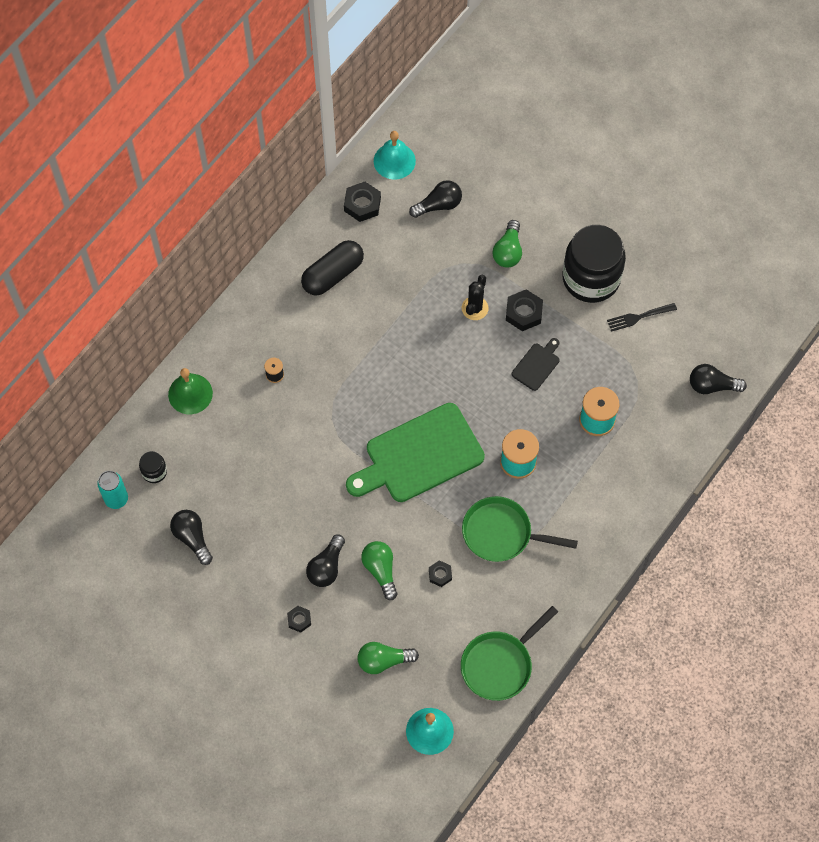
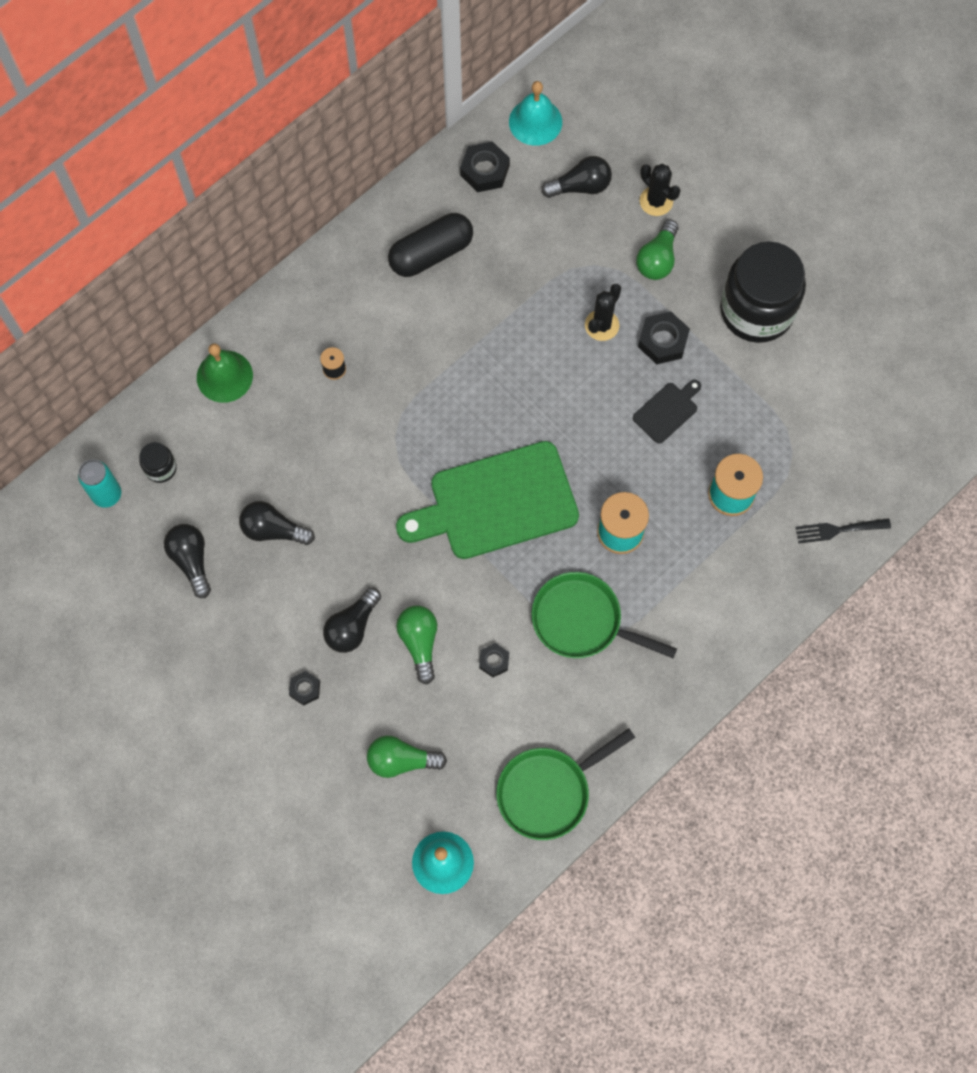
camera: 10 degrees right, 5 degrees up
(499, 207) = (656, 201): none -> black cactus
(638, 317) = (808, 370): black fork -> black fork (838, 530)
(712, 386) = (887, 474): black light bulb -> black light bulb (273, 530)

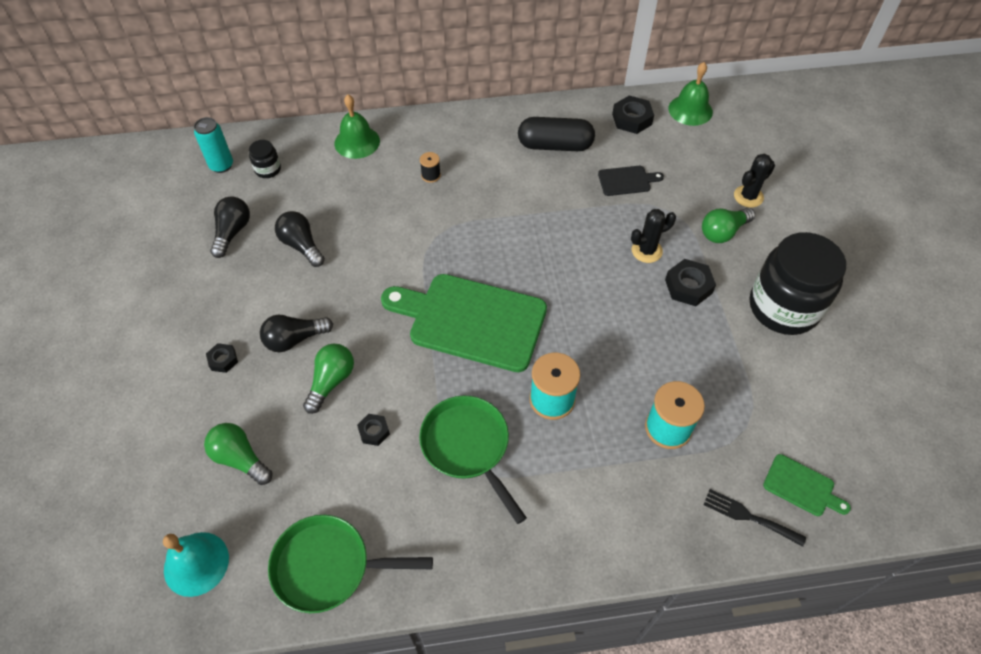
camera: 35 degrees right, 15 degrees down
(535, 122) = (690, 110): turquoise bell -> green bell
(580, 186) = (695, 160): black light bulb -> none
(656, 201) = (748, 196): black cactus -> black cactus turned 60 degrees clockwise
(667, 411) = (657, 335): black cutting board -> black cutting board (626, 181)
(863, 477) = (802, 487): none -> green cutting board

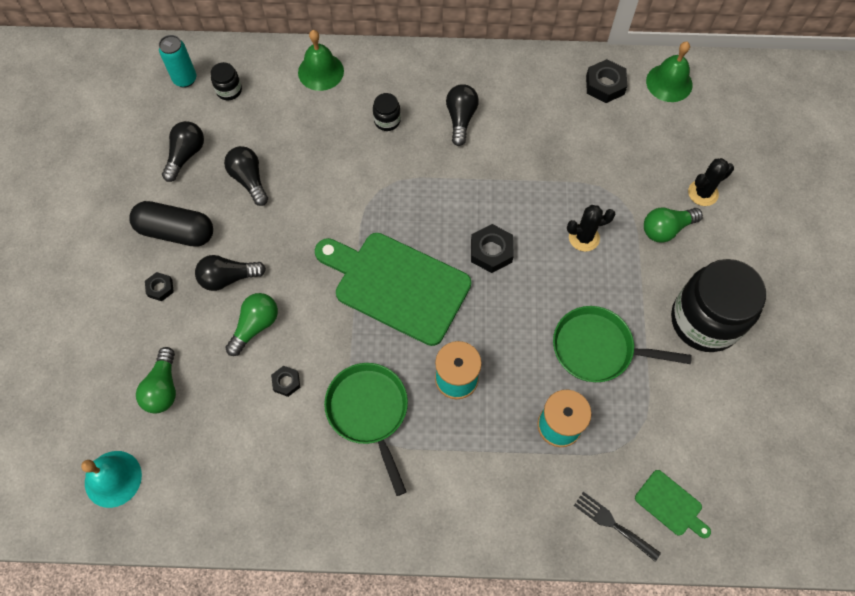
camera: 10 degrees right, 10 degrees up
(240, 459) = (163, 388): green light bulb -> green light bulb turned 135 degrees counterclockwise
(328, 566) = (225, 502): green pan -> green pan (597, 348)
(431, 175) = (387, 121): black spool -> black jar
(502, 164) = (460, 119): none -> black light bulb
(555, 145) = (518, 104): black capsule -> black capsule (176, 231)
(626, 181) = (582, 156): black cutting board -> none
(688, 286) = (616, 283): black nut -> black nut (491, 251)

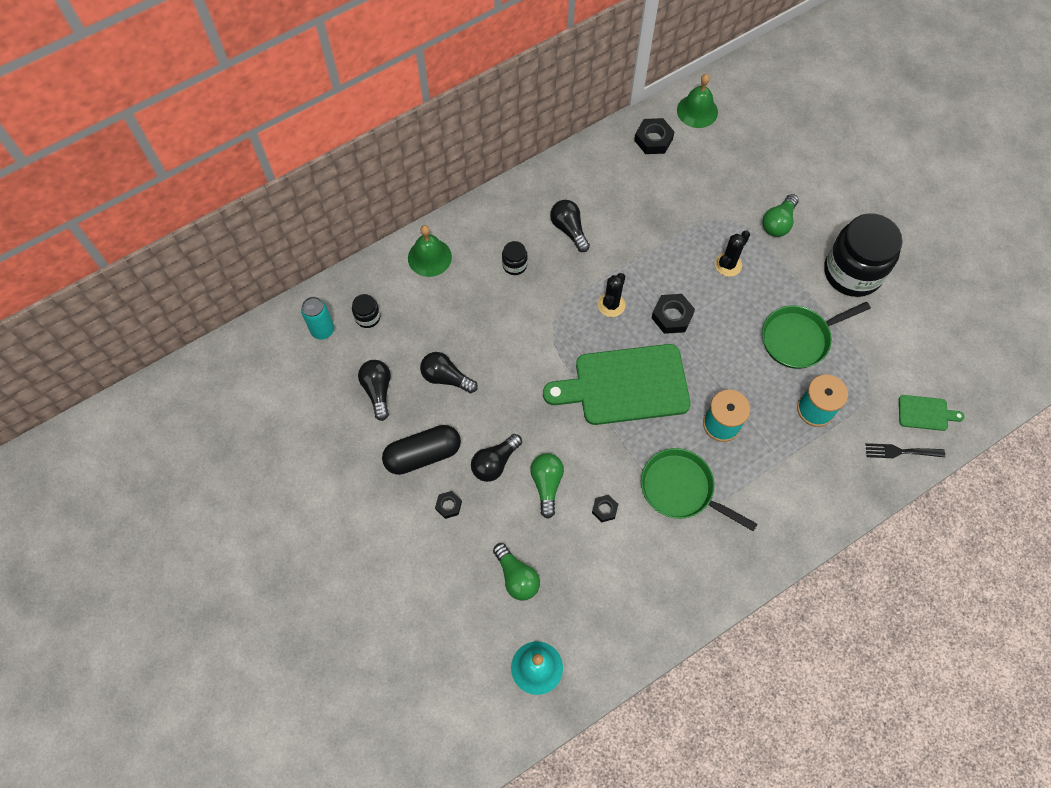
camera: 35 degrees left, 0 degrees up
(703, 193) = (782, 180): black cactus -> black cactus (611, 305)

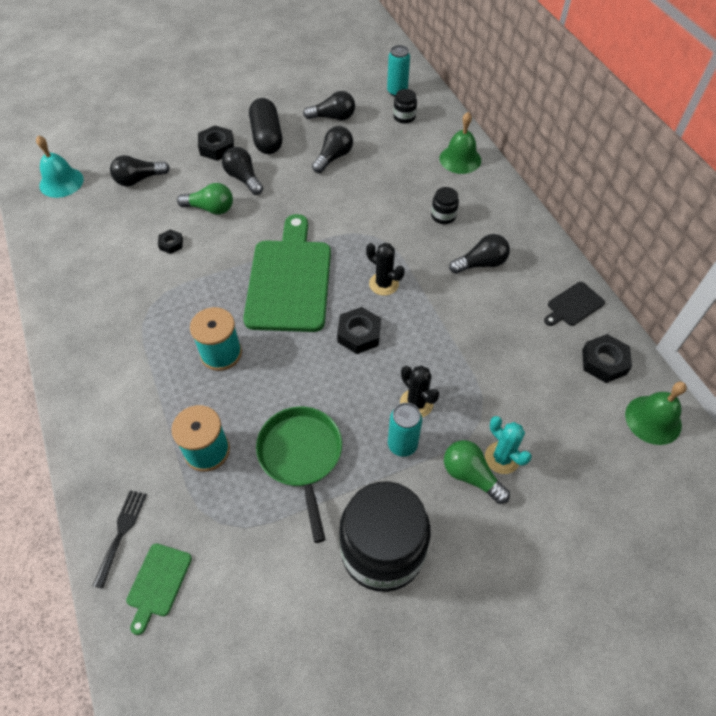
camera: 100 degrees right, 10 degrees down
(448, 506) = (217, 147): black nut -> black nut, size x1.68
(516, 577) = (139, 179): green light bulb -> black light bulb
(600, 159) = (573, 305): none -> black cutting board
(681, 489) = (166, 304): green pan -> none
(757, 204) = (502, 458): none -> turquoise cactus
(767, 270) = (402, 445): none -> turquoise can

